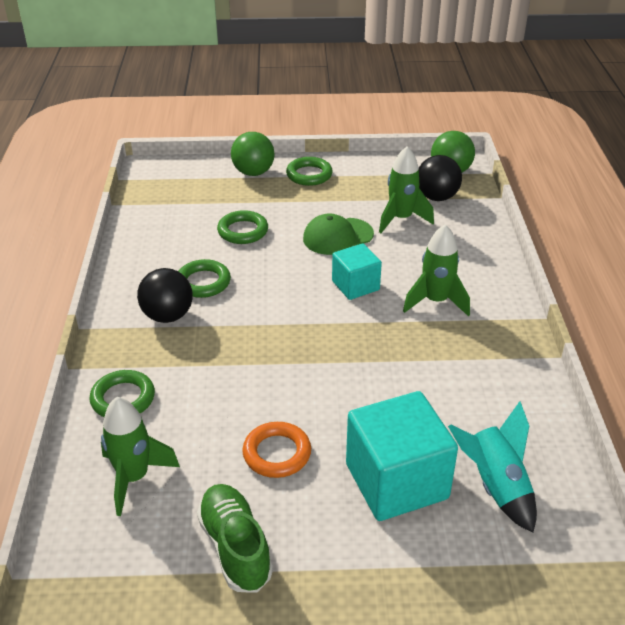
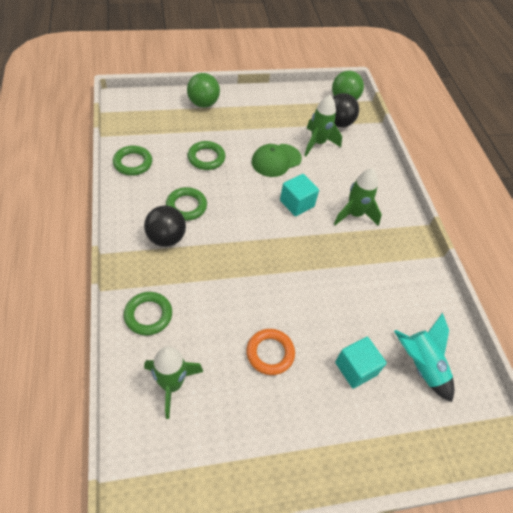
camera: 15 degrees left, 15 degrees up
(235, 547) = (257, 436): green shoe -> none
(309, 175) = (244, 105): green ring -> green ring (133, 163)
(396, 481) = (356, 368): turquoise cube -> turquoise cube, size x0.58

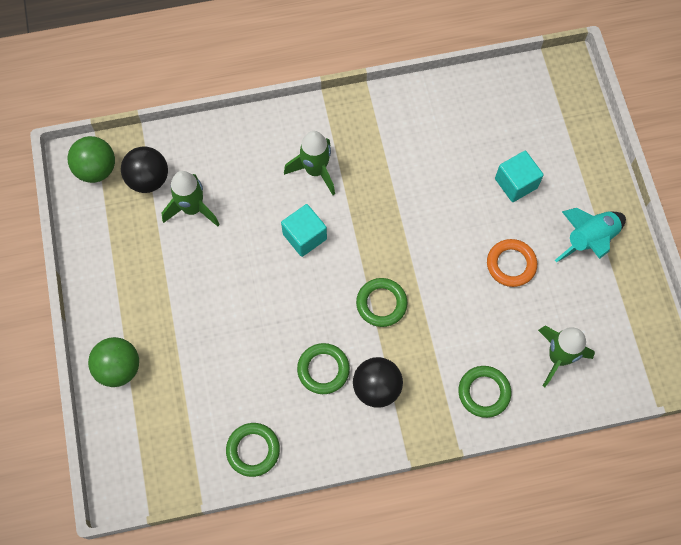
camera: 85 degrees left, 15 degrees up
(206, 158) = (234, 353): green ring -> green ring (381, 304)
(276, 160) = (230, 262): green cap -> none
(420, 365) = (504, 124): turquoise rocket -> turquoise rocket (589, 240)

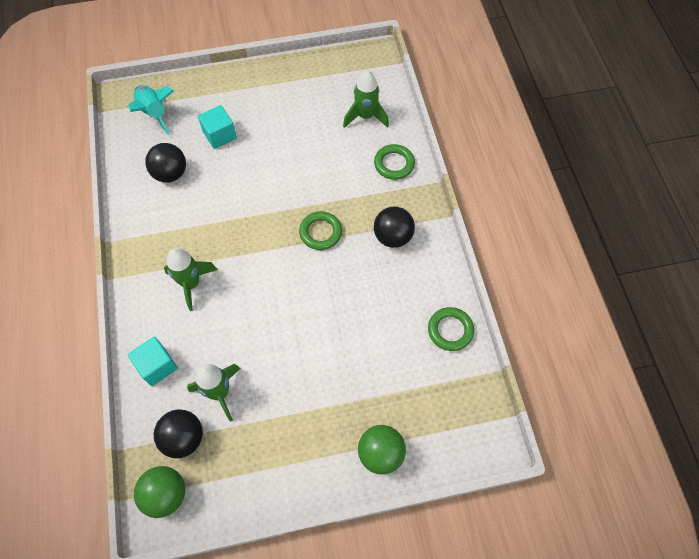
camera: 90 degrees left, 5 degrees down
(304, 236) = (256, 292): turquoise cube -> turquoise cube (157, 366)
(323, 369) = (378, 276): green ring -> none
(457, 135) = (170, 173): none -> black ball
(511, 264) = (290, 142): orange ring -> none
(589, 240) = (272, 92): turquoise rocket -> turquoise rocket (154, 113)

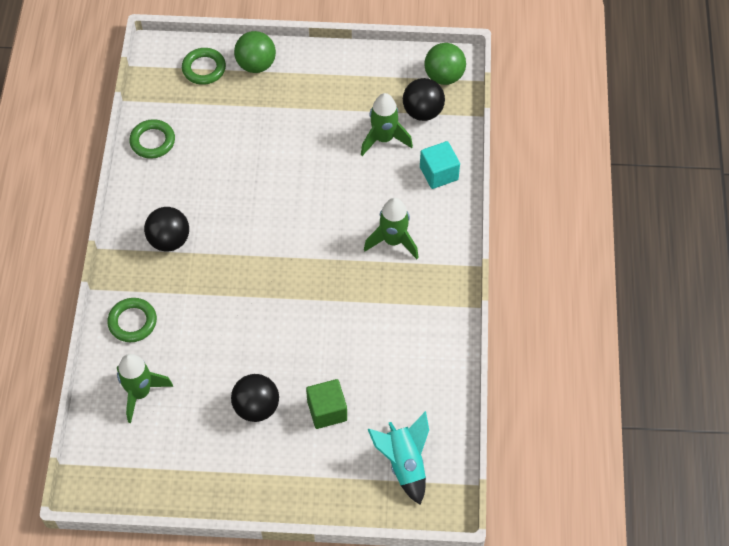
camera: 165 degrees left, 5 degrees down
(170, 173) = (396, 372): black ball -> black ball (256, 407)
(220, 135) = (327, 411): turquoise cube -> green cube
(320, 232) = (244, 263): green ring -> green ring (204, 68)

